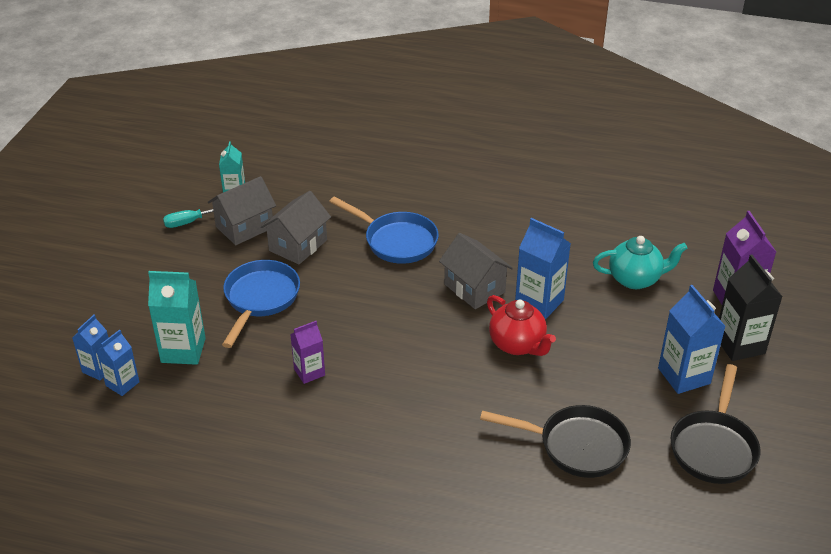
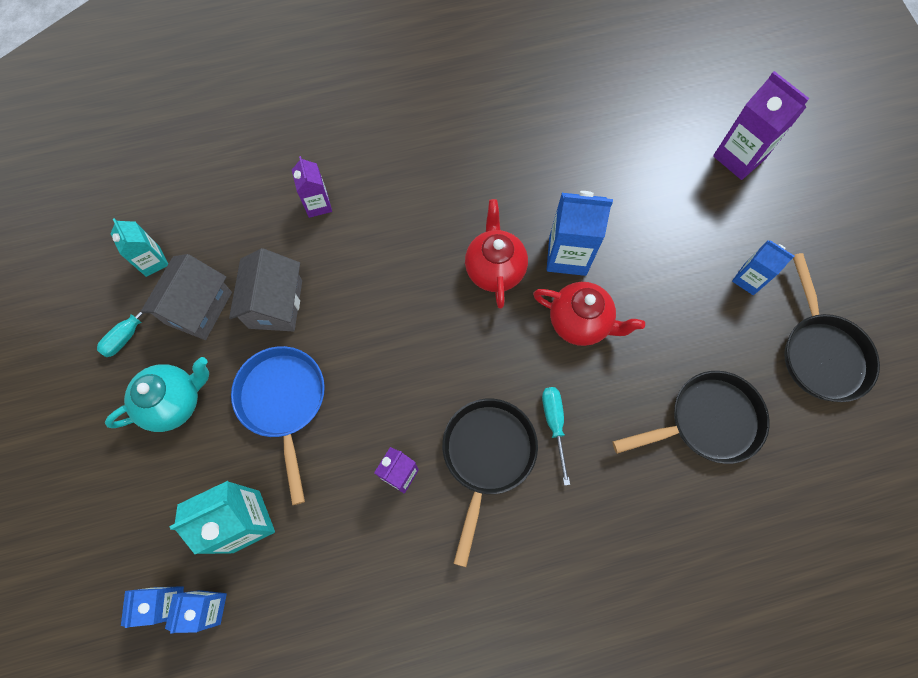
camera: 30 degrees left, 30 degrees up
(371, 204) = (318, 204): none -> purple carton
(381, 390) = (487, 456): none -> black pan
(396, 241) = (376, 244): blue pan -> none
(448, 394) = (554, 424): none -> turquoise screwdriver
(474, 288) = (494, 269): grey house -> red teapot
(635, 279) = (637, 177): turquoise teapot -> turquoise teapot (174, 402)
(684, 376) = (748, 279): blue carton -> blue carton, size x0.62
(739, 345) = (773, 214): black carton -> none

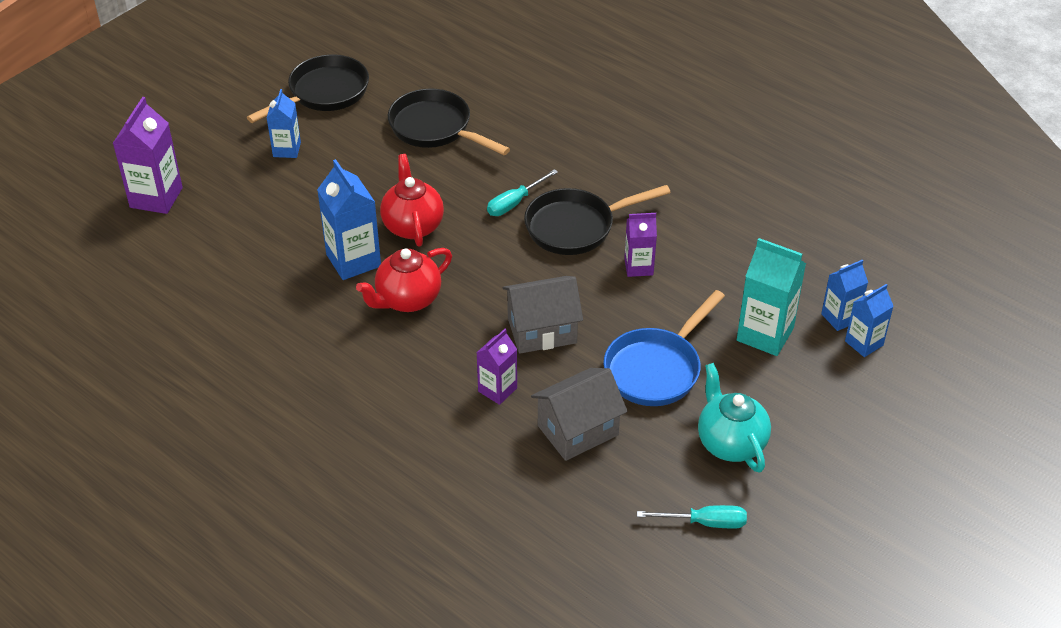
camera: 125 degrees left, 25 degrees down
(153, 261) = (625, 558): turquoise carton -> none
(174, 402) = (730, 443): turquoise teapot -> turquoise teapot turned 45 degrees clockwise
(199, 308) = (635, 486): grey house -> grey house (542, 330)
(318, 204) = (448, 463): purple carton -> purple carton (497, 390)

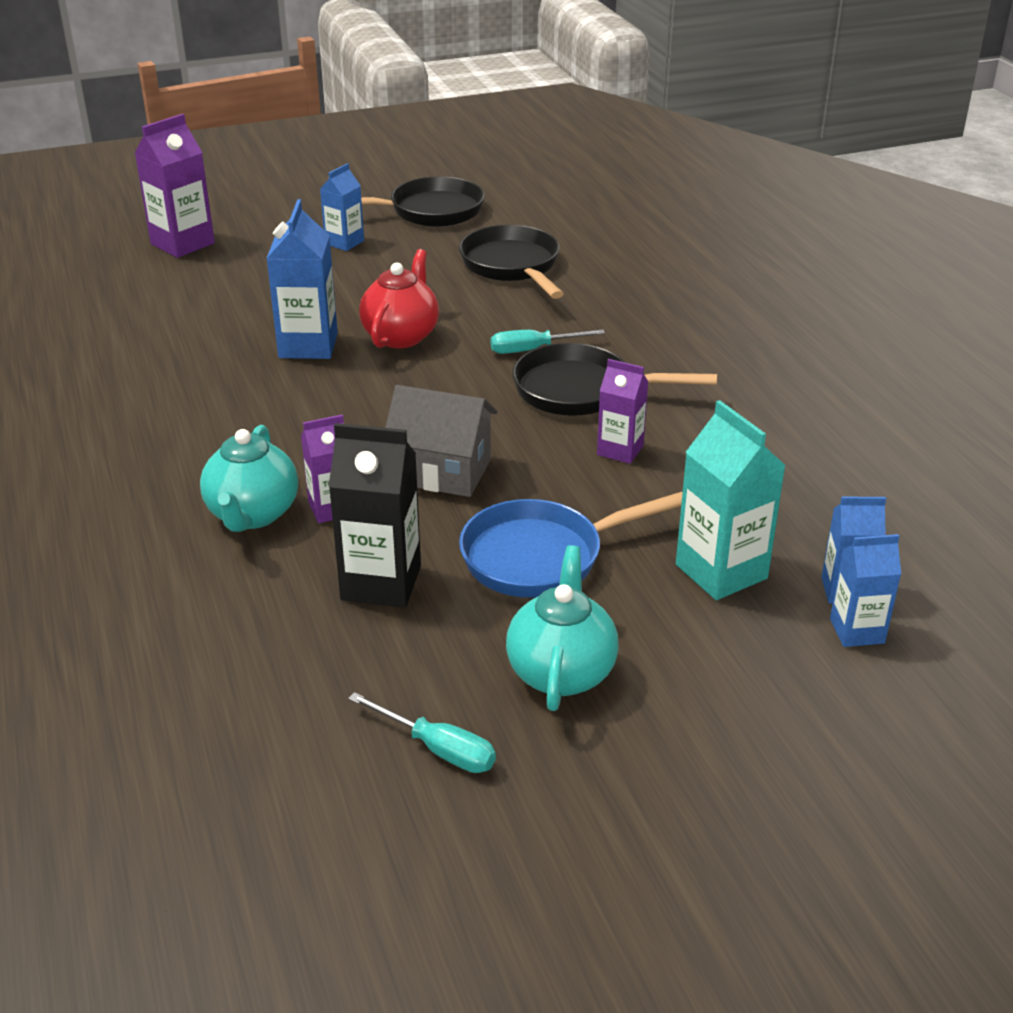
camera: 30 degrees right, 10 degrees down
(407, 300) = (325, 395): red teapot -> none
(451, 416) = (253, 514): none -> turquoise teapot
(578, 430) = (381, 583): grey house -> black carton

